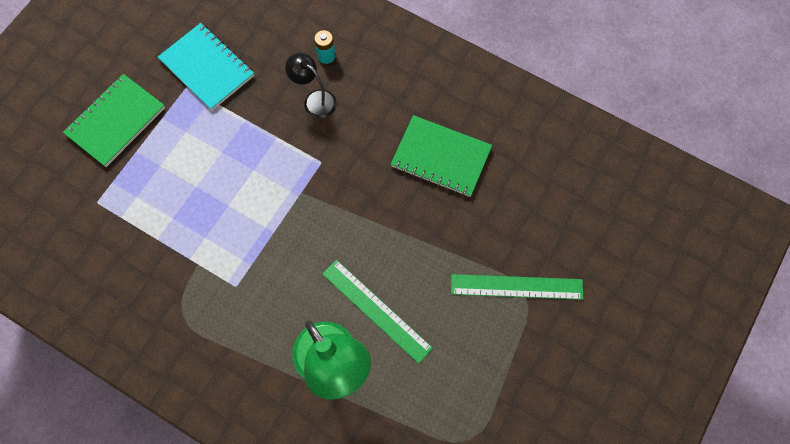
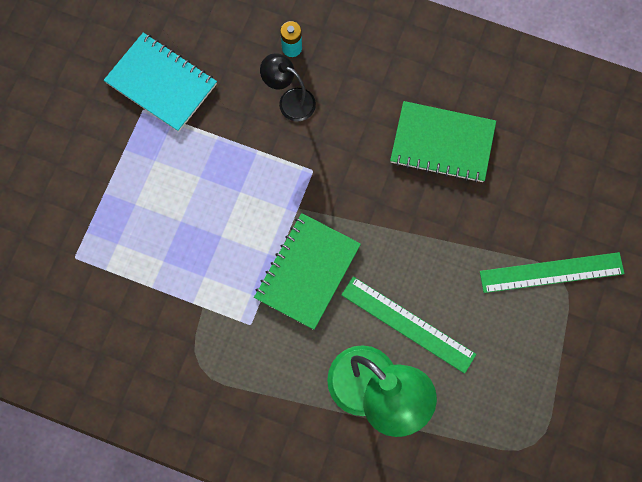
camera: 10 degrees left, 5 degrees up
(116, 121) = (73, 162): green notebook -> green notebook (307, 272)

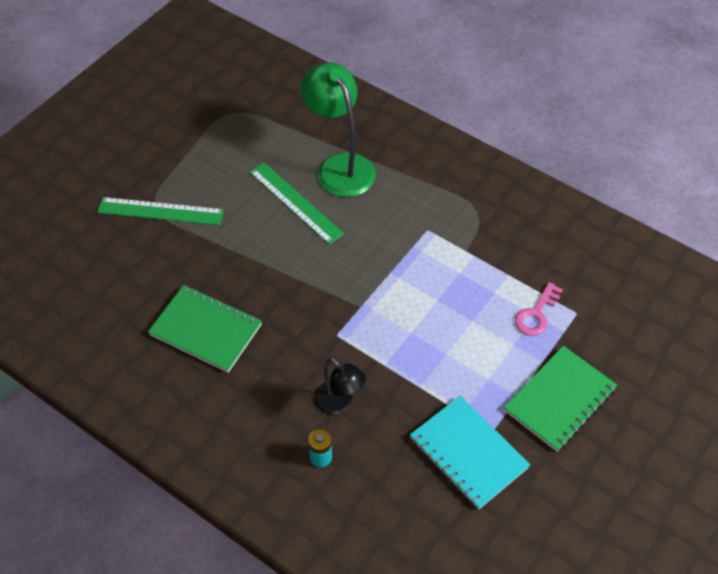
camera: 165 degrees left, 20 degrees down
(116, 246) = (536, 314): none -> pink key
(307, 272) = (367, 256): green notebook -> green notebook (559, 400)

